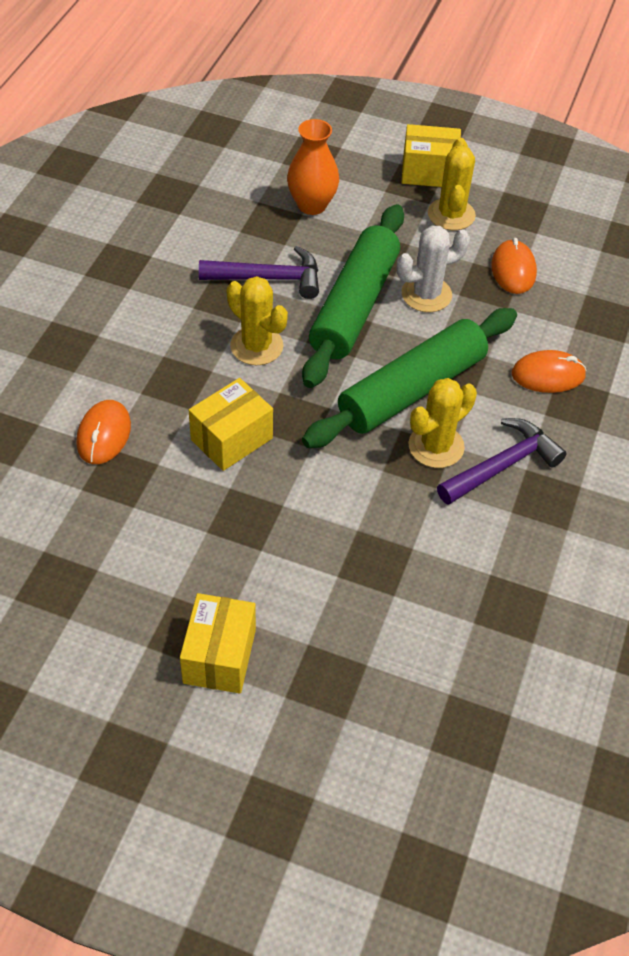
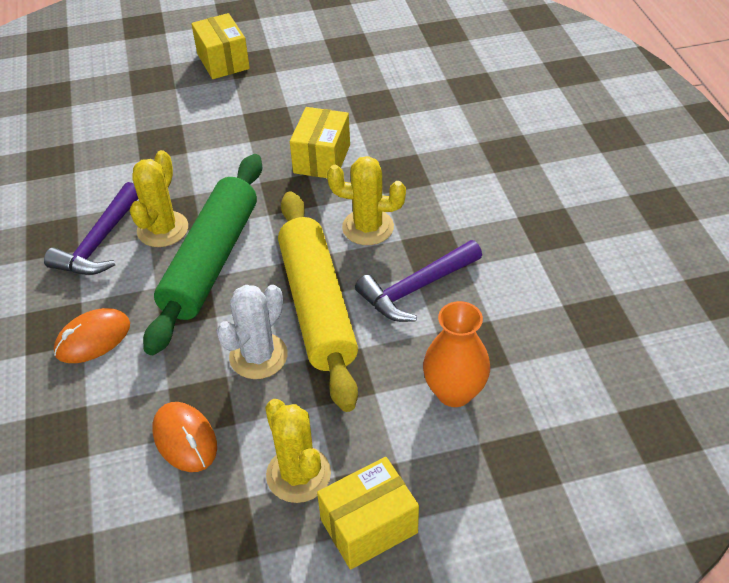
camera: 150 degrees right, 5 degrees down
(104, 435) = (410, 119): orange mouse -> none
(354, 306) = (317, 306): green rolling pin -> yellow rolling pin

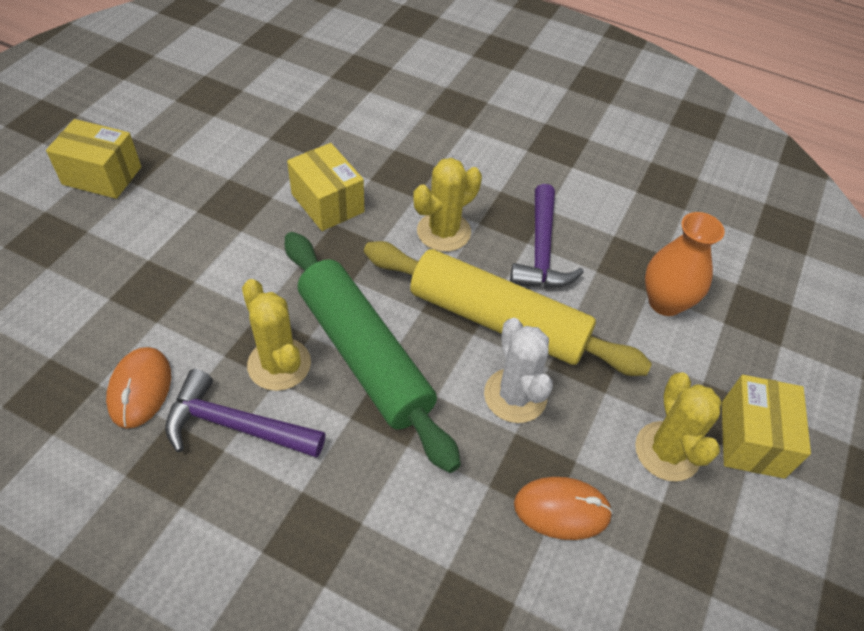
camera: 55 degrees left, 5 degrees up
(93, 339) = (365, 510): orange mouse -> orange mouse (140, 389)
(99, 242) = (235, 425): purple hammer -> purple hammer turned 135 degrees clockwise
(298, 474) = (667, 451): yellow cactus -> yellow cactus turned 75 degrees clockwise

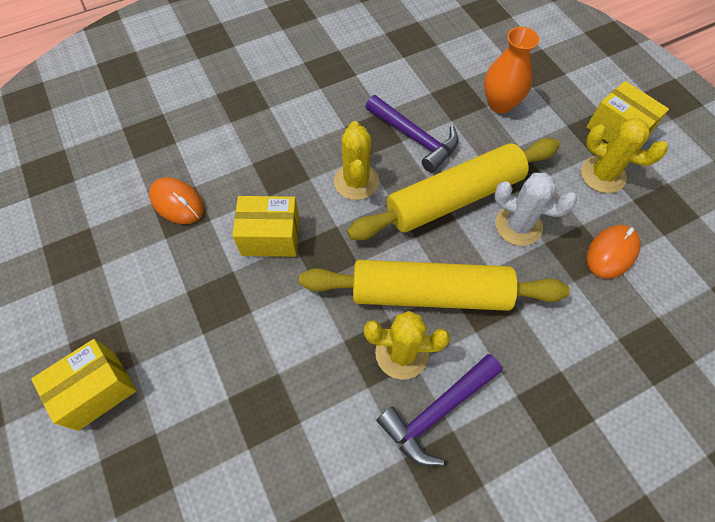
camera: 50 degrees left, 10 degrees up
(140, 389) = (360, 466): orange mouse -> orange mouse (177, 202)
(364, 355) = (430, 293): green rolling pin -> yellow rolling pin

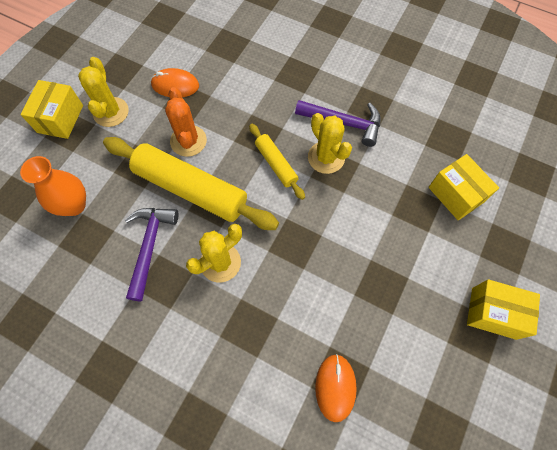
camera: 125 degrees left, 5 degrees up
(270, 237) = (310, 289): yellow box -> yellow box (455, 194)
(430, 293) = (276, 164): yellow rolling pin -> yellow rolling pin, size x0.51
(518, 225) = (188, 141): white cactus -> orange cactus

